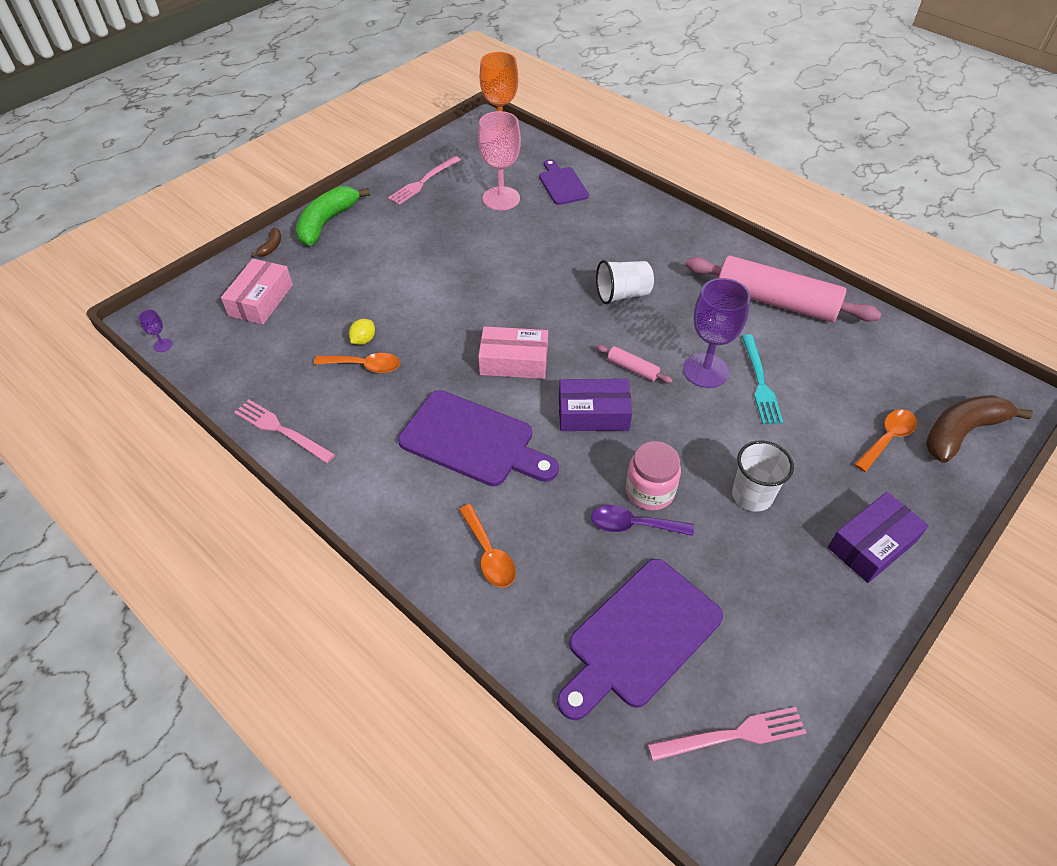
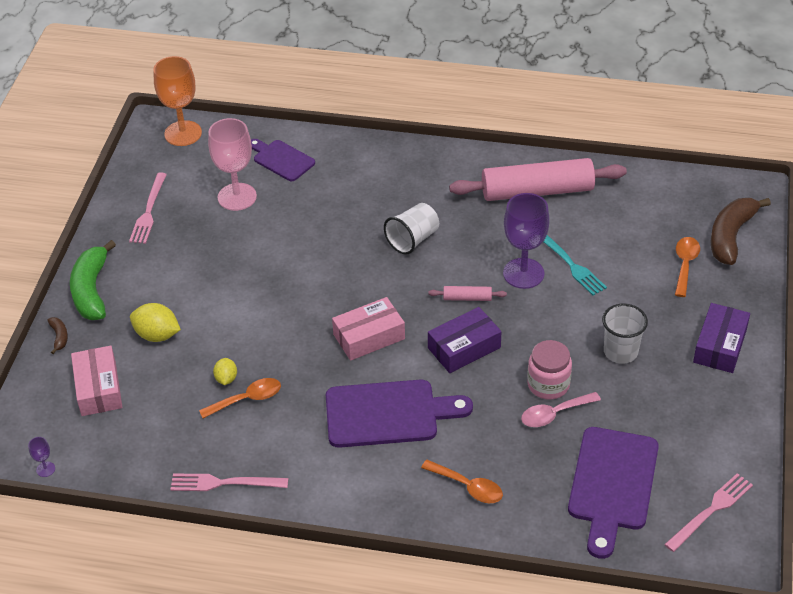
camera: 30 degrees left, 5 degrees down
(343, 279) = (157, 335): none -> yellow lemon
(633, 525) = (554, 414): purple spoon -> pink spoon

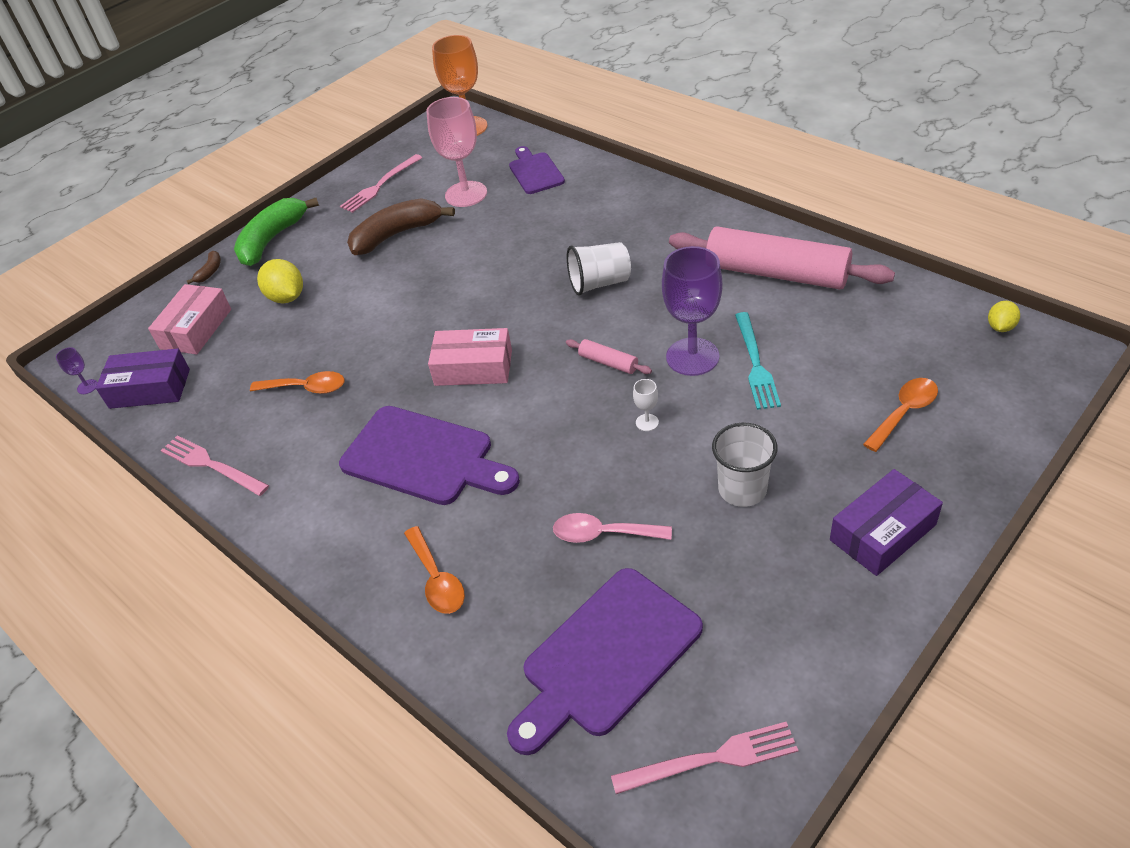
camera: 35 degrees right, 0 degrees up
(226, 379) = (306, 360): yellow lemon -> yellow lemon (1000, 327)
(464, 348) = (561, 416): purple box -> purple box (150, 388)
(527, 331) = (647, 422): none -> white goblet
(548, 384) = (623, 495): pink jar -> none
(731, 236) = (993, 398): brown banana -> brown banana (396, 235)

